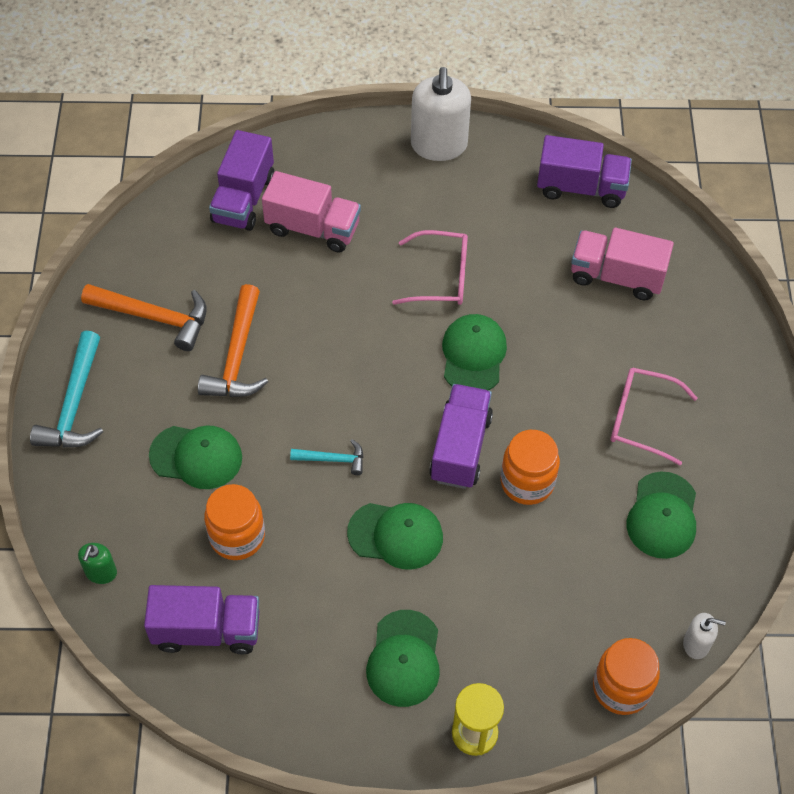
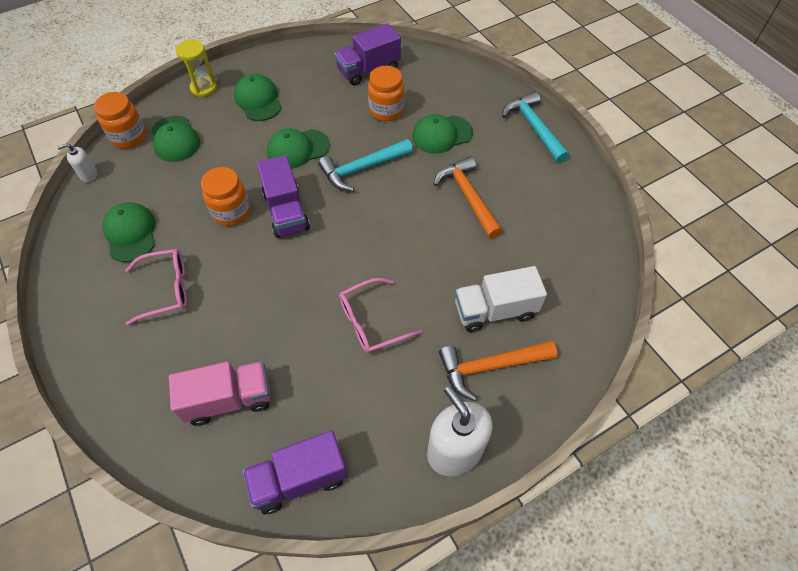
camera: 150 degrees right, 0 degrees up
(101, 572) = (441, 68): green soap dispenser -> none
(155, 317) = (539, 194): orange hammer -> orange hammer (489, 367)
(243, 199) = (564, 306): purple truck -> none
(313, 228) = (495, 310): pink truck -> white truck
(333, 459) = (362, 169): turquoise hammer -> turquoise hammer, size x1.83
(473, 355) = (312, 275): green cap -> green cap (175, 139)

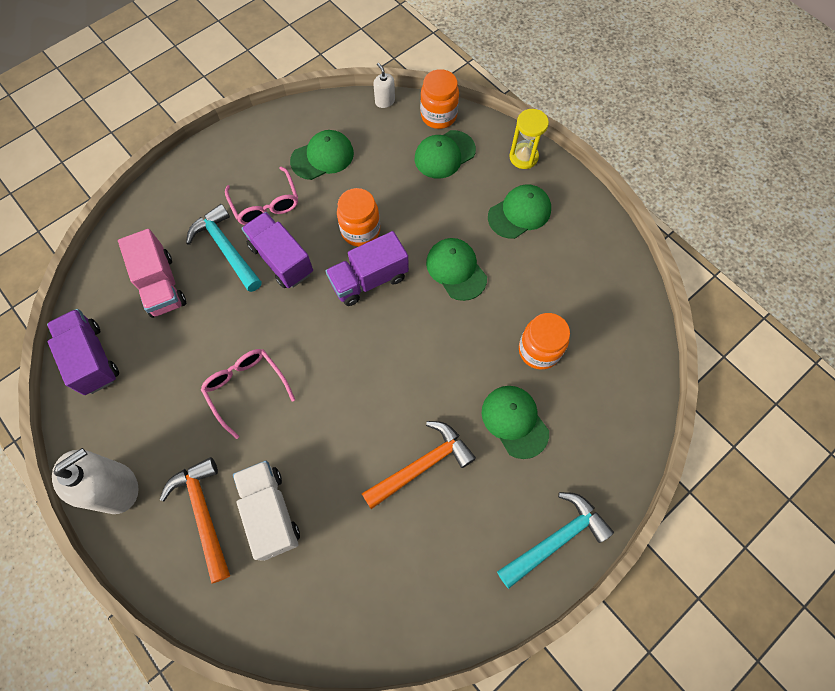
camera: 80 degrees right, 10 degrees up
(362, 169) = (441, 341): turquoise hammer -> turquoise hammer (226, 248)
(368, 69) = (604, 317): purple truck -> purple truck (281, 259)

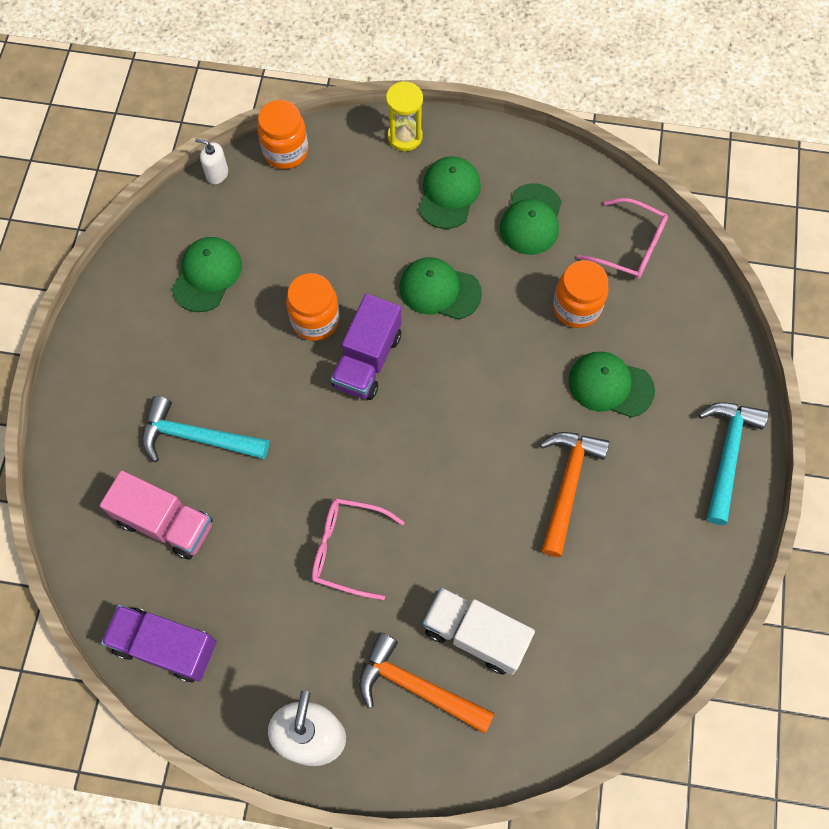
camera: 40 degrees left, 0 degrees up
(266, 204) = (195, 364): pink glasses -> pink glasses (630, 247)
(281, 259) = (264, 405): purple truck -> none
(444, 154) = (327, 187): green cap -> green cap (531, 220)

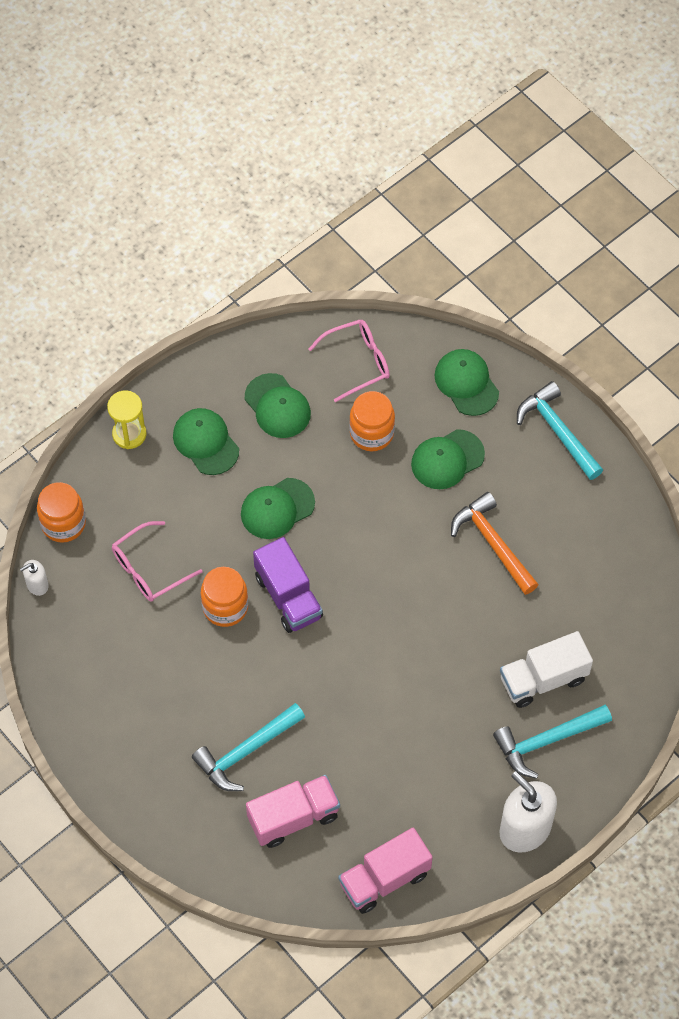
camera: 50 degrees left, 5 degrees down
(165, 646) = (384, 879): purple truck -> pink truck
(207, 275) = (120, 653): green cap -> green cap (466, 383)
(347, 549) = (416, 713): pink glasses -> pink glasses (149, 569)
(416, 687) = (546, 741): orange hammer -> turquoise hammer

